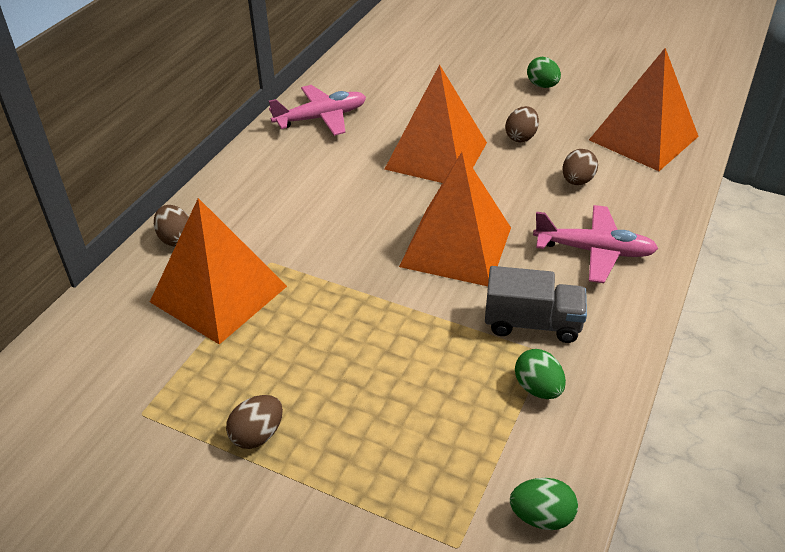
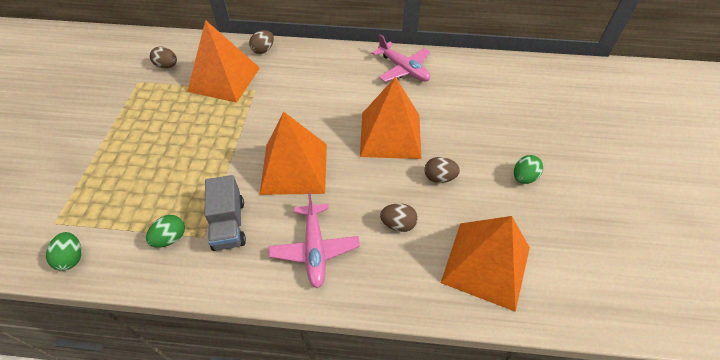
camera: 70 degrees right, 10 degrees up
(257, 435) = (127, 124): brown egg -> brown egg (167, 66)

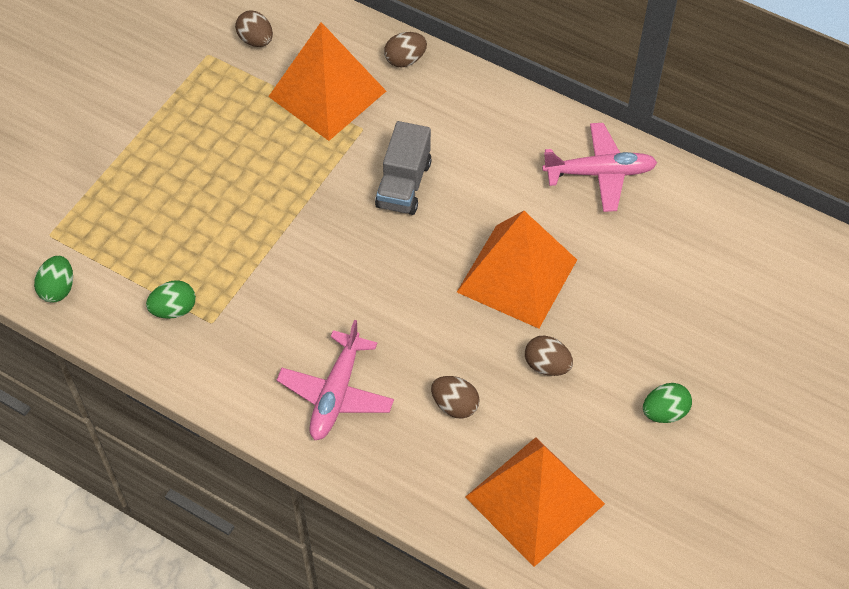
camera: 25 degrees right, 5 degrees up
(229, 224) = (248, 319): grey truck -> grey truck (404, 184)
(294, 168) = (361, 274): orange pyramid -> none
(403, 69) = (600, 173): pink plane -> pink plane turned 75 degrees counterclockwise

